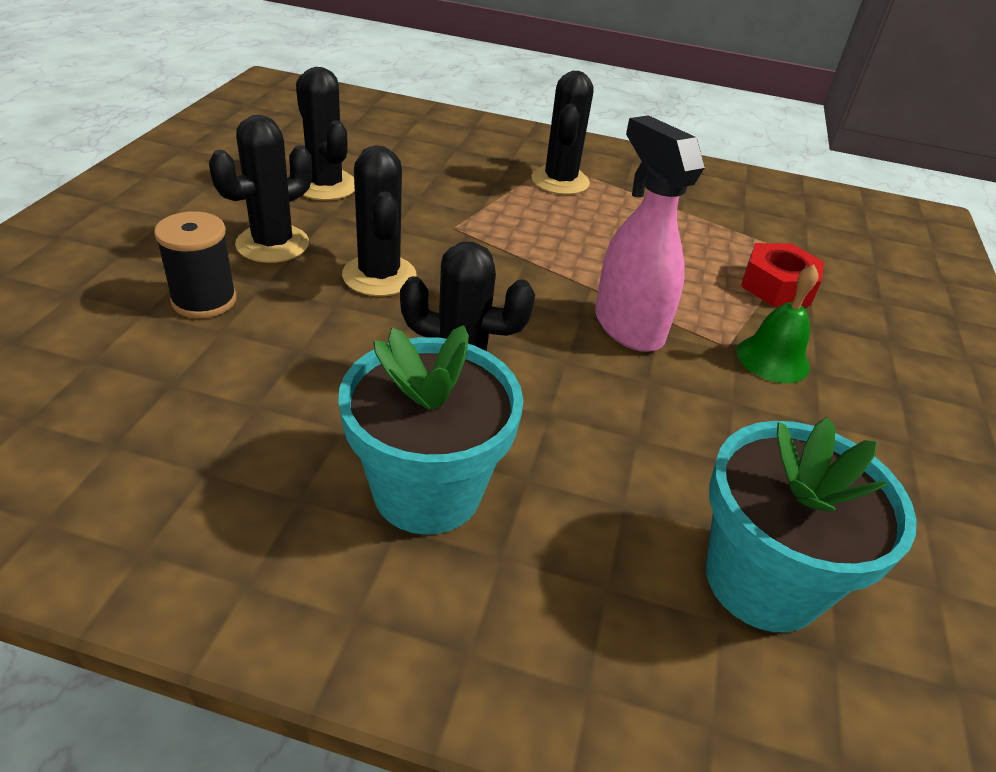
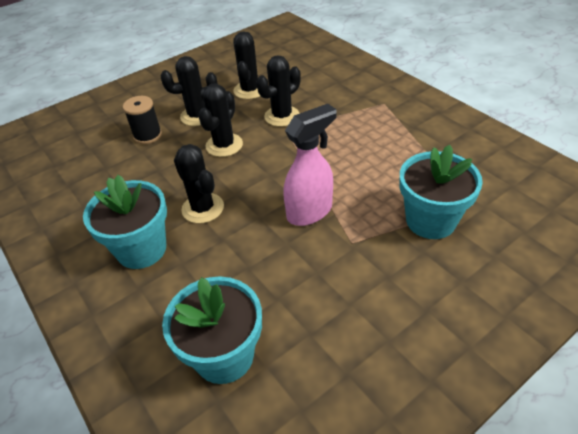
camera: 45 degrees right, 5 degrees up
(560, 181) = (374, 116): black cactus -> black cactus (282, 116)
(627, 327) = (310, 212): pink spray bottle -> pink spray bottle turned 45 degrees clockwise
(773, 359) = (369, 260): green bell -> none
(777, 286) = (430, 220): red nut -> turquoise flower pot

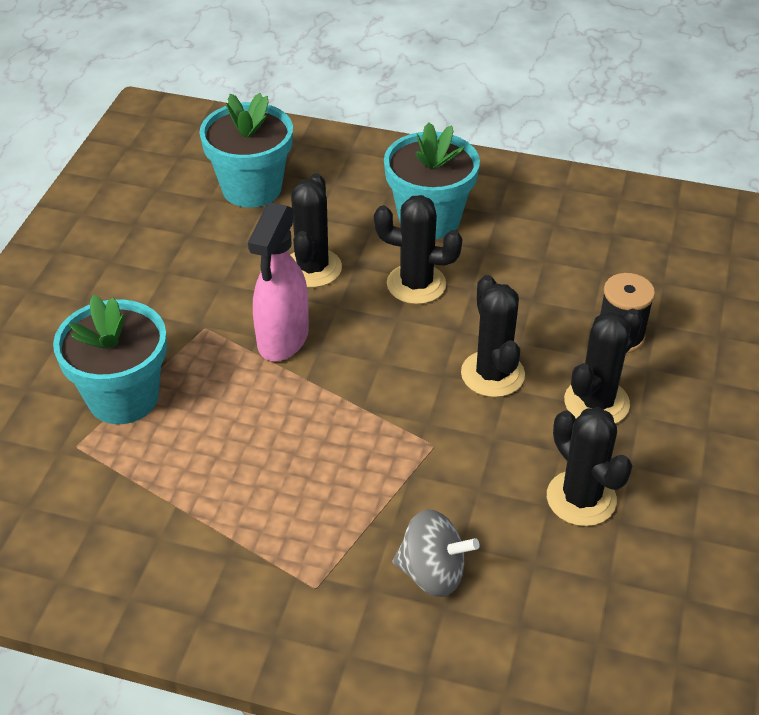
camera: 140 degrees right, 0 degrees up
(282, 116) = (465, 468): black cactus -> black cactus (312, 268)
(333, 91) = (432, 573): none -> grey spinning top

